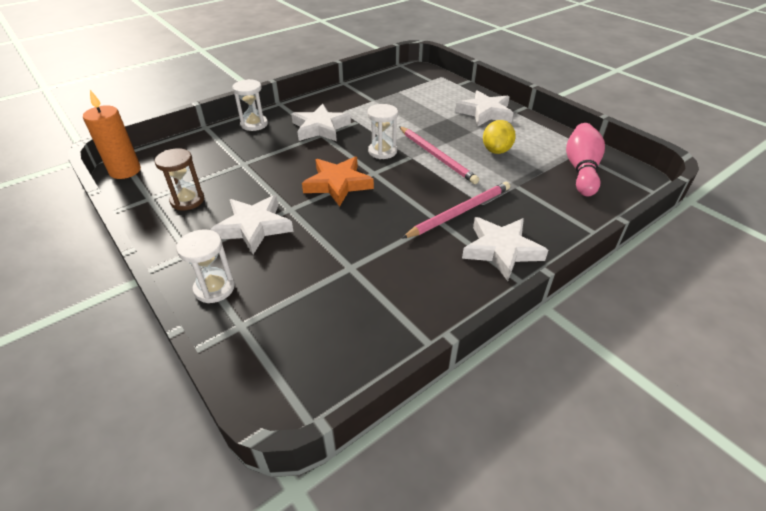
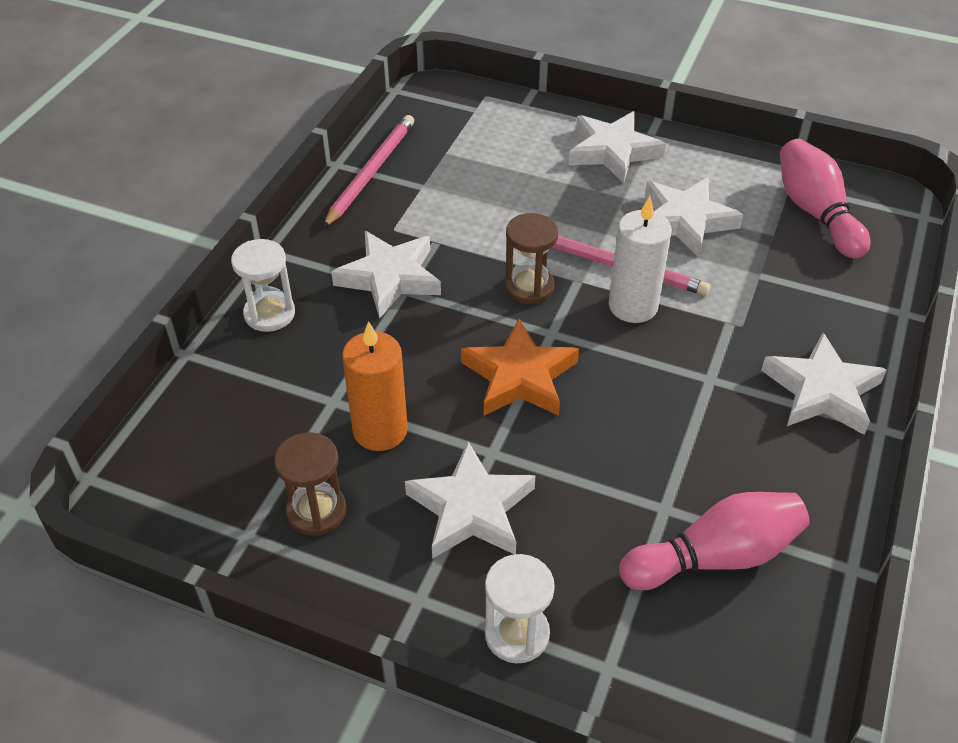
camera: 30 degrees left, 5 degrees up
(125, 171) = (140, 505): orange candle -> orange candle (380, 430)
(354, 301) = (715, 556): none -> pink bowling pin
(382, 151) = (529, 287): white hourglass -> brown hourglass
(428, 176) = (633, 306): none -> white candle
(460, 212) = (725, 352): pink pencil -> pink pencil (371, 172)
(496, 150) = (685, 221): yellow lemon -> white star

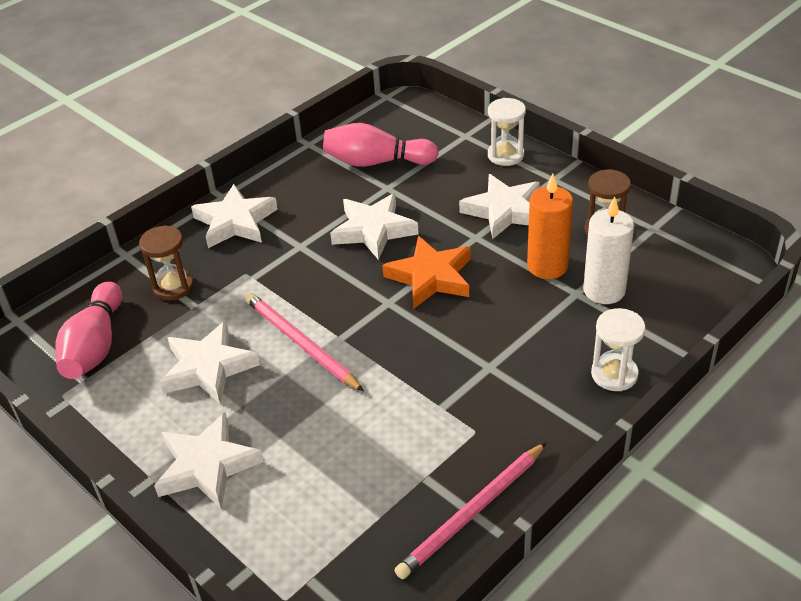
camera: 155 degrees left, 5 degrees down
(390, 278) = (497, 381): white star -> white star (373, 230)
(529, 287) = (383, 342): brown hourglass -> brown hourglass (173, 287)
(633, 306) = (312, 306): white candle -> white candle (604, 290)

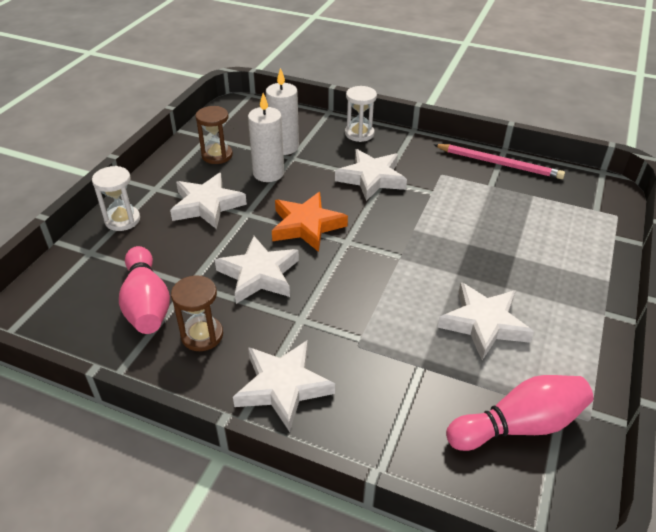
camera: 115 degrees left, 0 degrees up
(173, 287) = (405, 397): brown hourglass -> brown hourglass (202, 335)
(207, 466) = (568, 285): white star -> white star (371, 178)
(300, 343) = (420, 276): pink pencil -> none
(547, 266) = (268, 173): orange candle -> white candle

